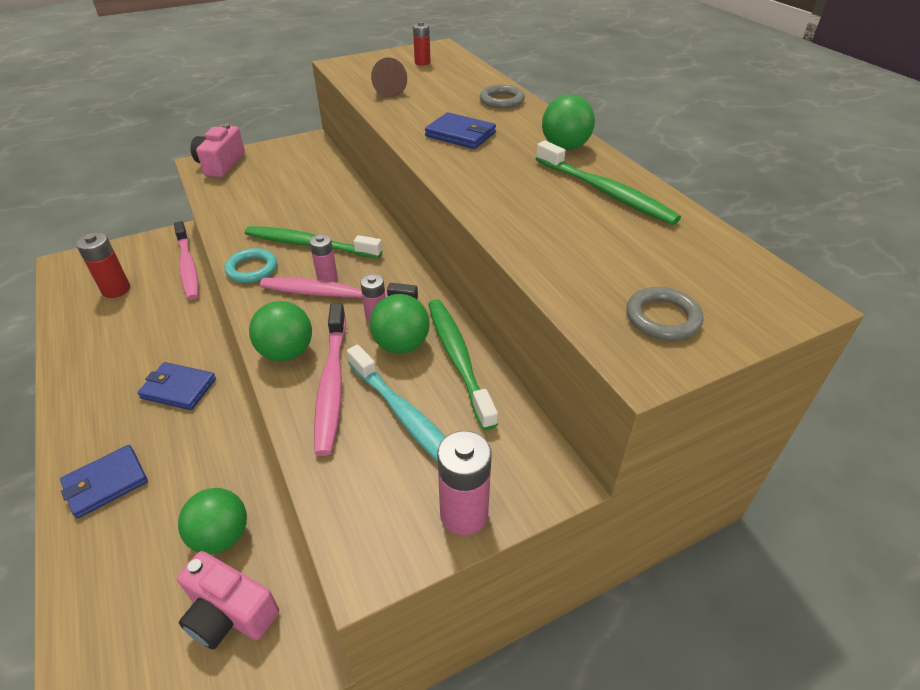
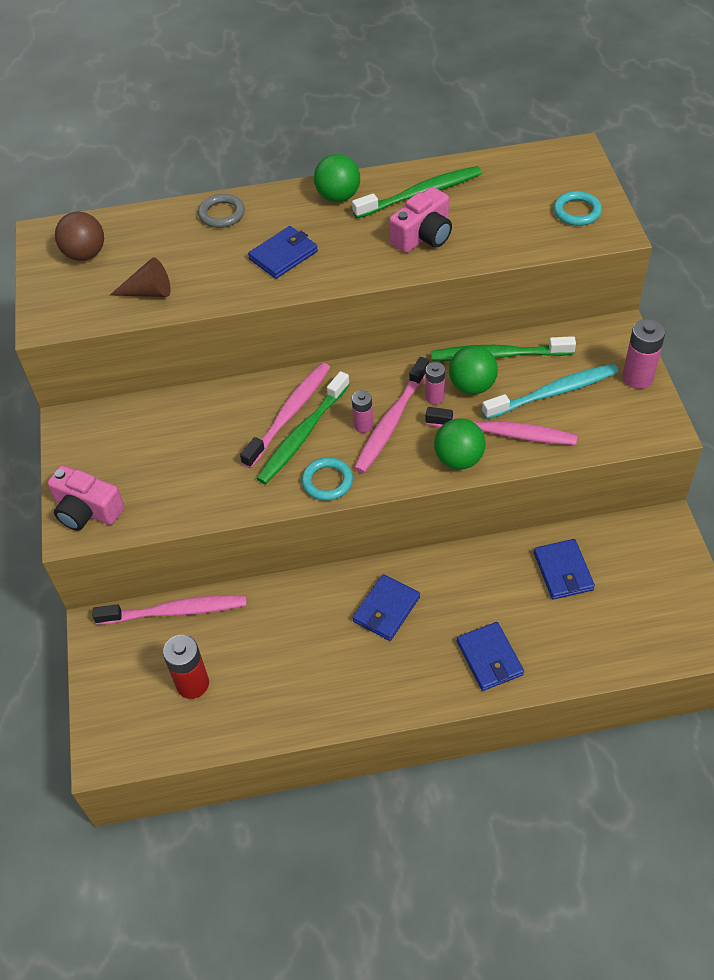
camera: 70 degrees left, 10 degrees up
(221, 536) = (563, 571): green ball -> blue wallet
(229, 613) = (627, 566): pink camera -> pink camera (423, 236)
(335, 233) = (289, 414): none -> pink toothbrush
(422, 62) = (85, 254): red battery -> brown ball
(662, 318) = (577, 211): grey ring -> turquoise ring

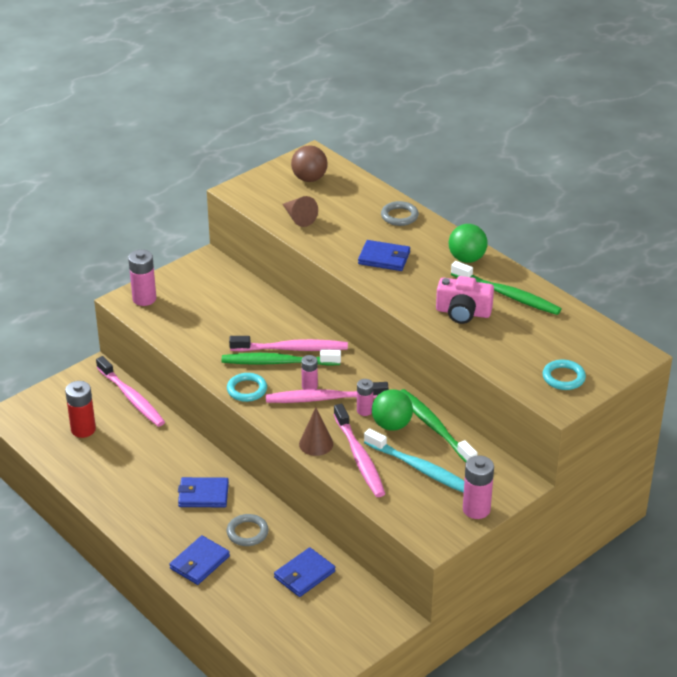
camera: 55 degrees right, 15 degrees down
(87, 510) = (144, 299): pink camera -> pink battery
(459, 459) = (316, 444): green ball -> brown cone
(471, 594) = (247, 532): none -> grey ring

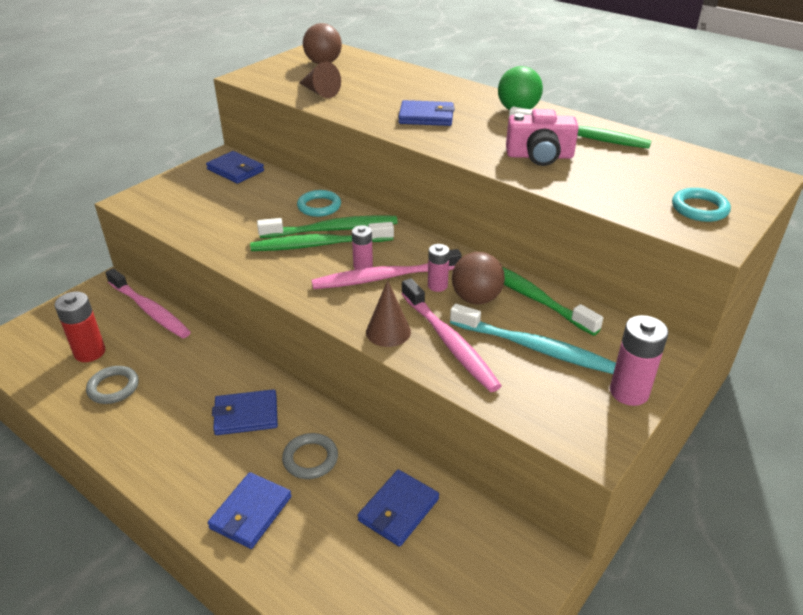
camera: 10 degrees left, 0 degrees up
(144, 299) = (153, 197): pink battery -> none
(217, 276) = (236, 170): none -> blue wallet
(247, 390) = (286, 278): turquoise ring -> turquoise ring (319, 206)
(292, 349) = (332, 230): pink toothbrush -> green toothbrush
(391, 425) = (476, 298): green ball -> brown ball
(399, 216) = (429, 83): grey ring -> grey ring (113, 387)

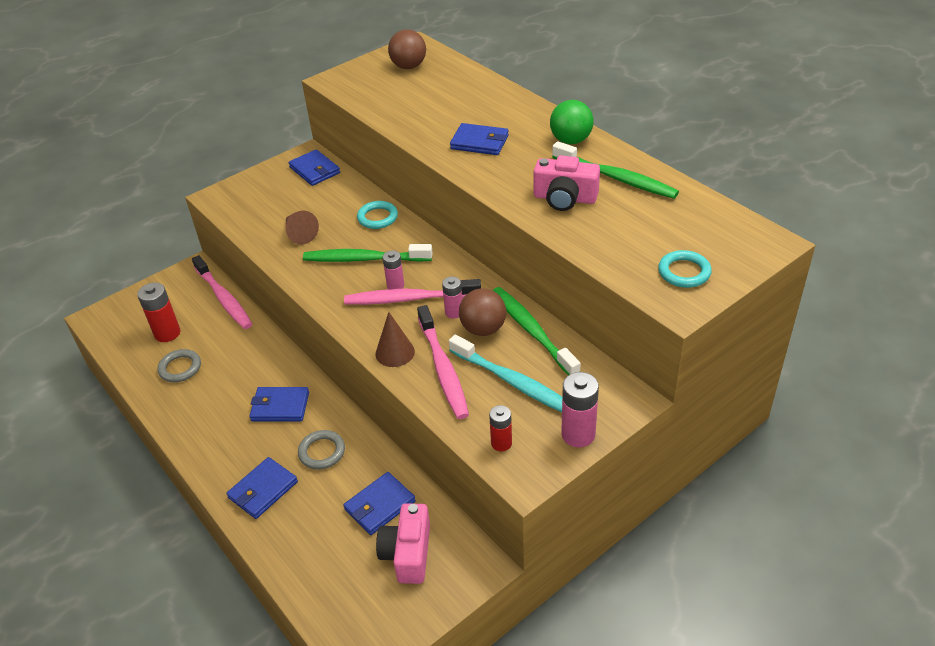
camera: 15 degrees right, 5 degrees up
(319, 92) = (392, 104): brown cone -> brown cone (299, 233)
(332, 230) = (381, 244): green toothbrush -> none
(451, 561) = (407, 553): none -> pink camera
(549, 412) = (501, 443): none -> red battery

